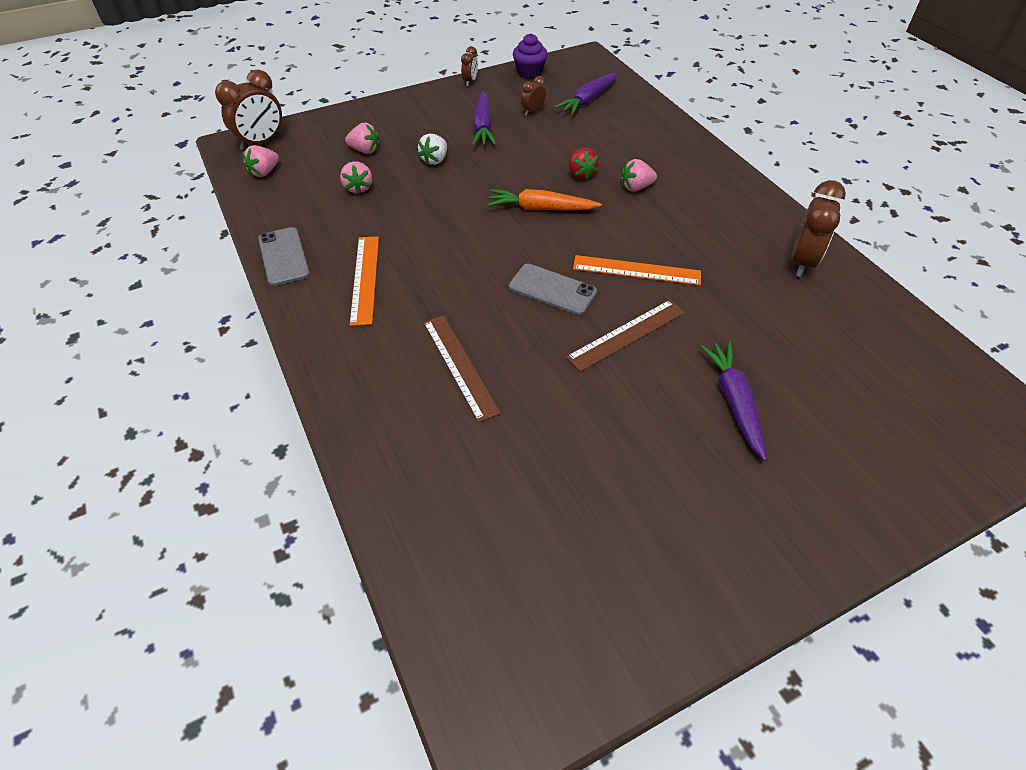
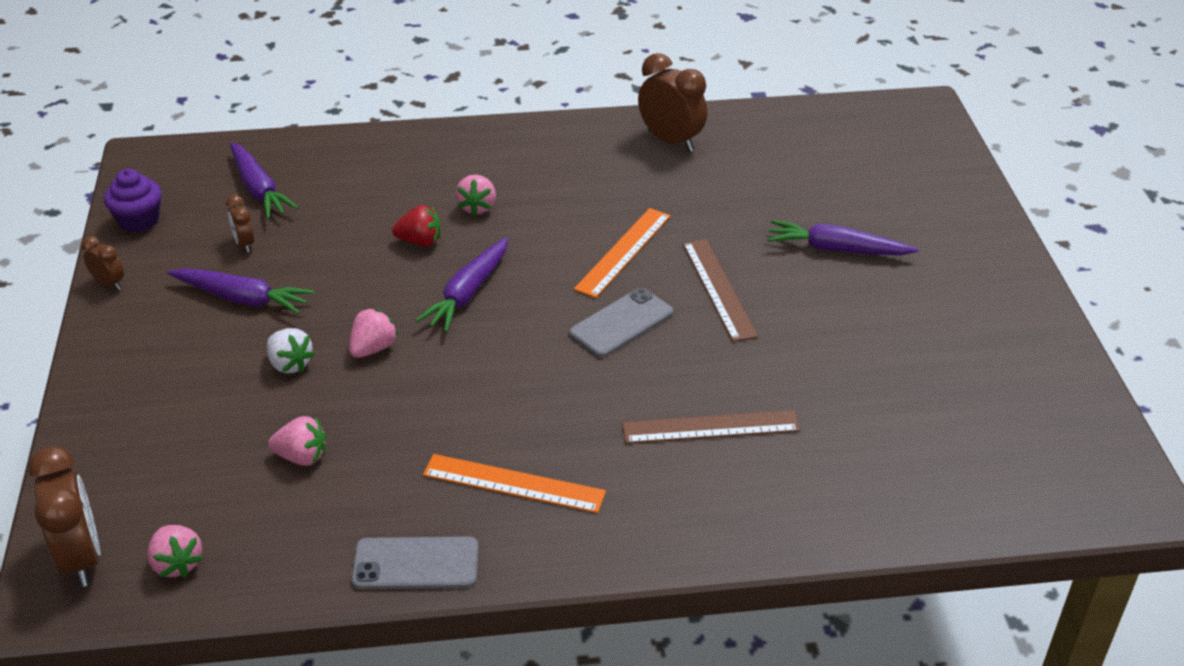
camera: 70 degrees left, 10 degrees down
(365, 150) = (207, 433): pink strawberry -> pink strawberry (373, 348)
(541, 209) = (468, 293): orange carrot -> purple carrot

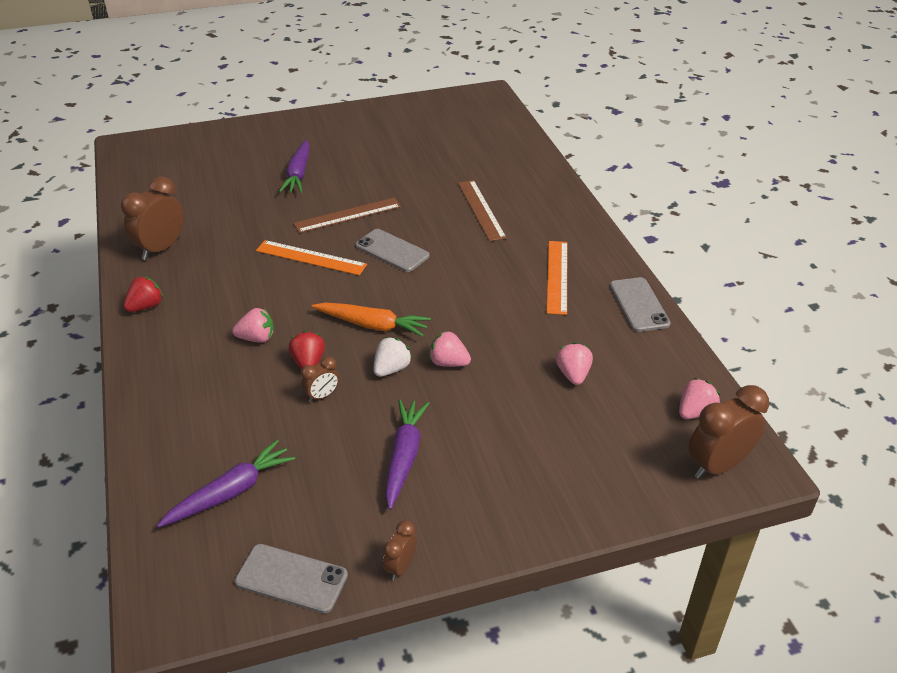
camera: 100 degrees left, 0 degrees up
(139, 221) = (291, 579): purple cupcake -> grey phone
(244, 244) = (323, 478): brown clock -> brown clock (322, 396)
(290, 364) = (479, 405): white strawberry -> white strawberry (391, 369)
(468, 293) = (372, 325): purple carrot -> orange carrot
(561, 135) = (146, 306): none -> red strawberry

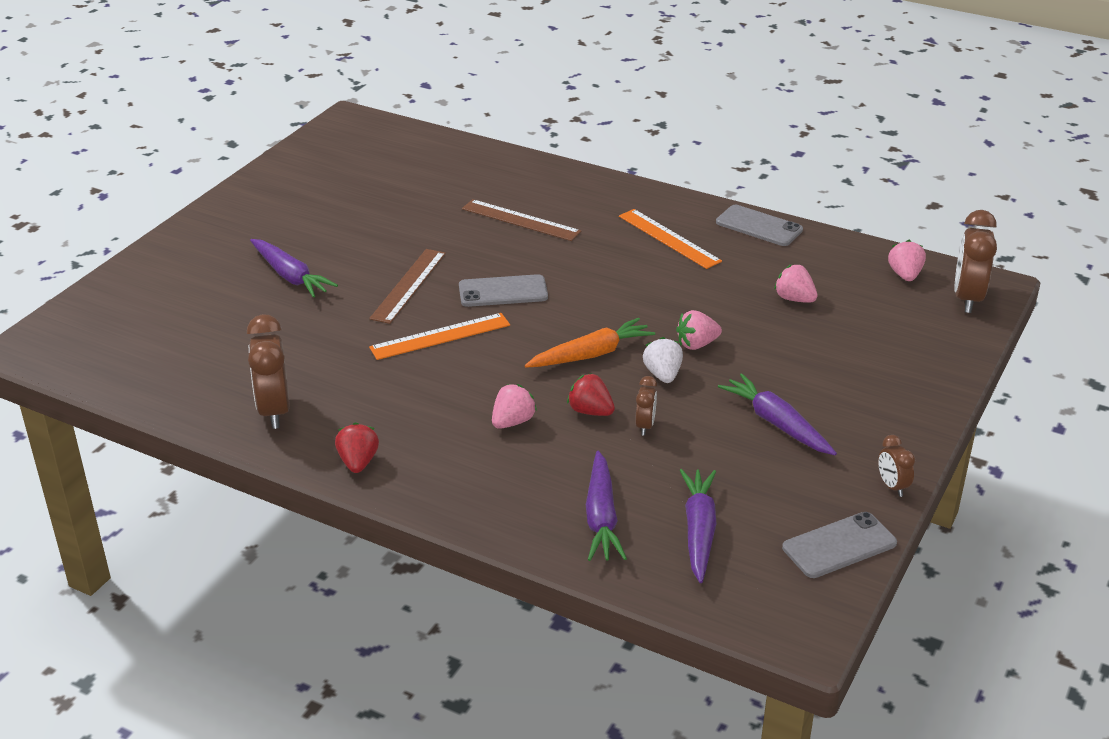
camera: 45 degrees left, 5 degrees down
(197, 437) = (601, 517): none -> purple carrot

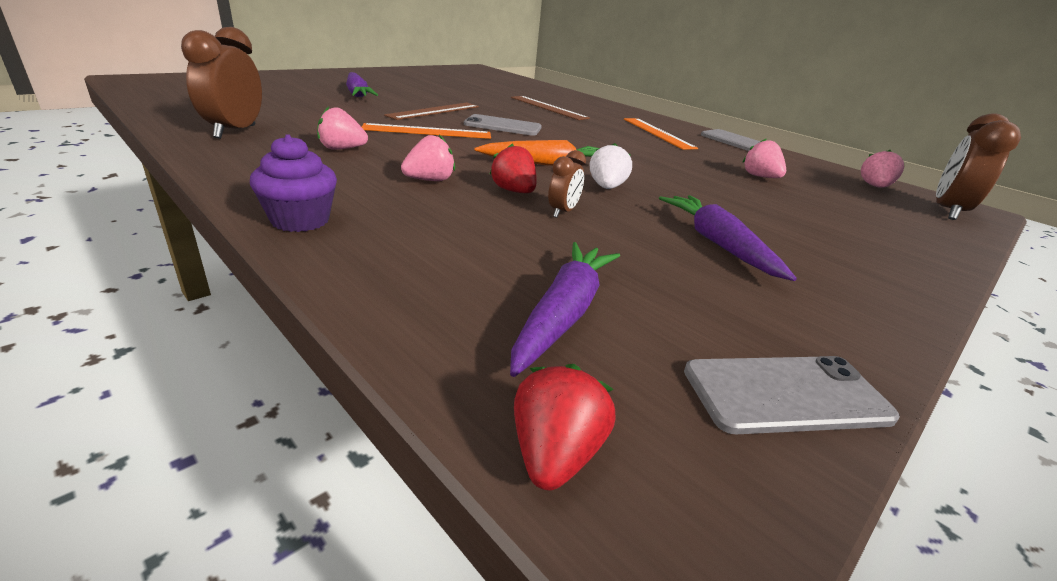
camera: 15 degrees right, 5 degrees down
(358, 462) = (249, 169): red strawberry -> red strawberry (555, 454)
(466, 508) = (300, 220): none -> purple cupcake
(601, 517) = (444, 266): purple carrot -> none
(696, 344) = (652, 179): pink strawberry -> pink strawberry (342, 149)
(892, 486) = (878, 340): brown clock -> none

